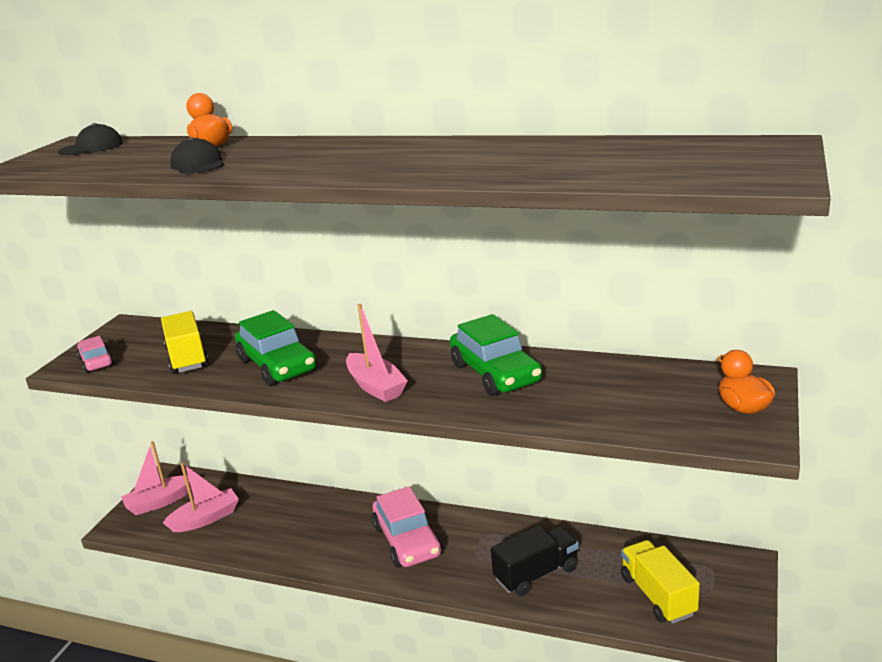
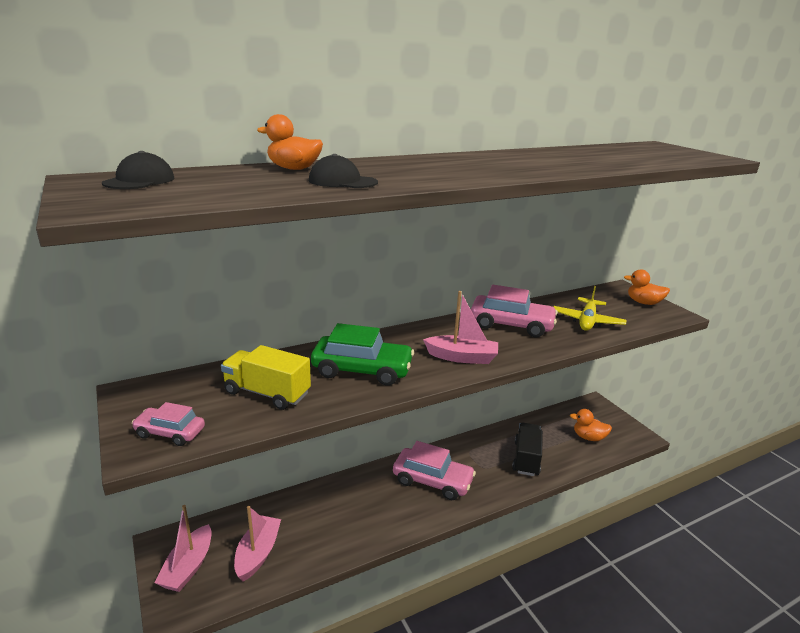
camera: 50 degrees left, 0 degrees up
(495, 373) = (511, 325): green car -> pink car
(597, 401) = (587, 321): none -> yellow plane
(657, 595) = (588, 437): yellow truck -> orange duck

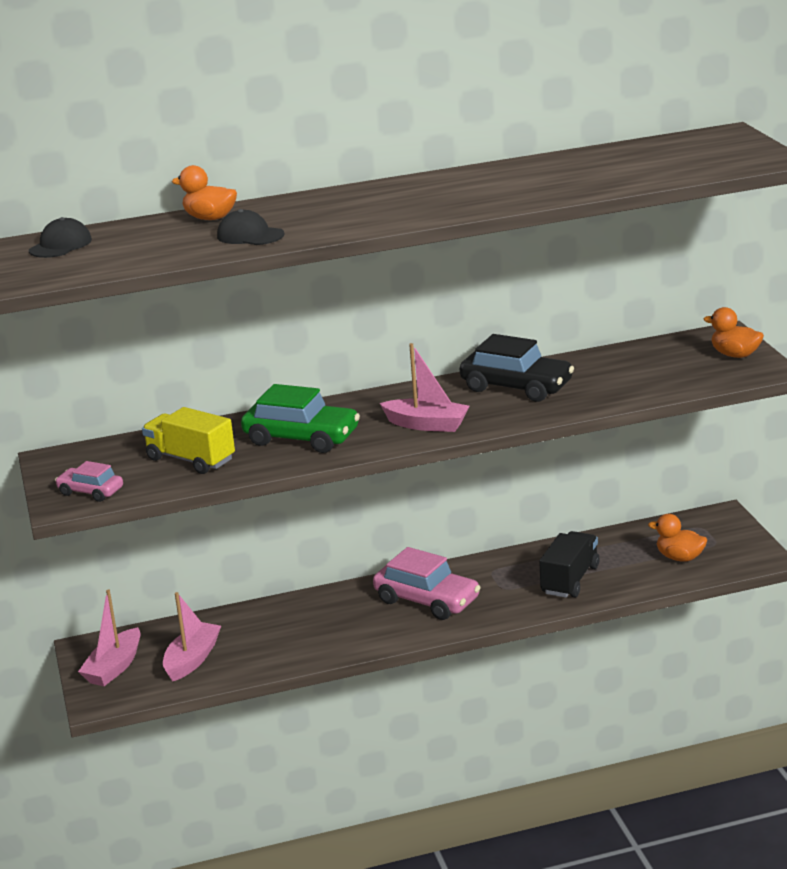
camera: 15 degrees right, 0 degrees up
(511, 325) = (516, 387): pink car -> black car
(587, 321) = (626, 381): yellow plane -> none

